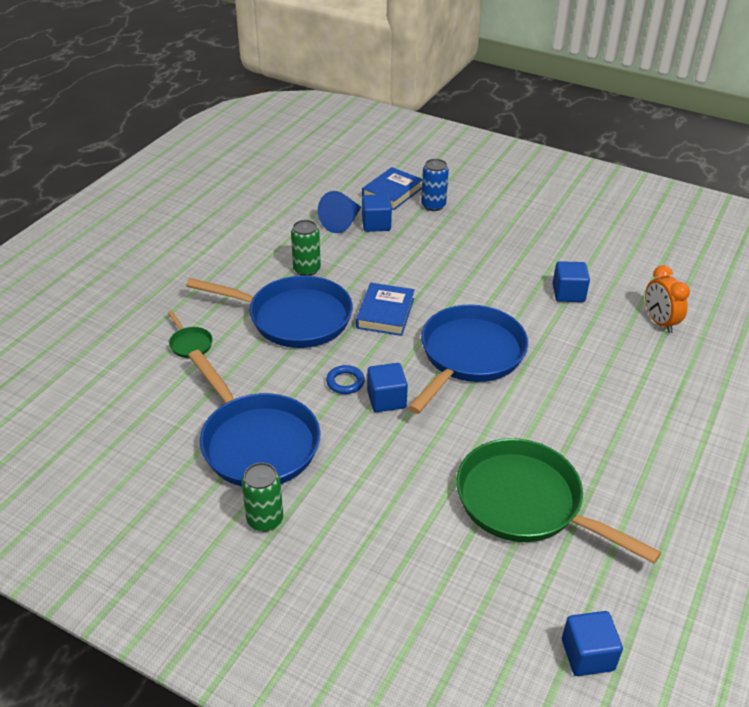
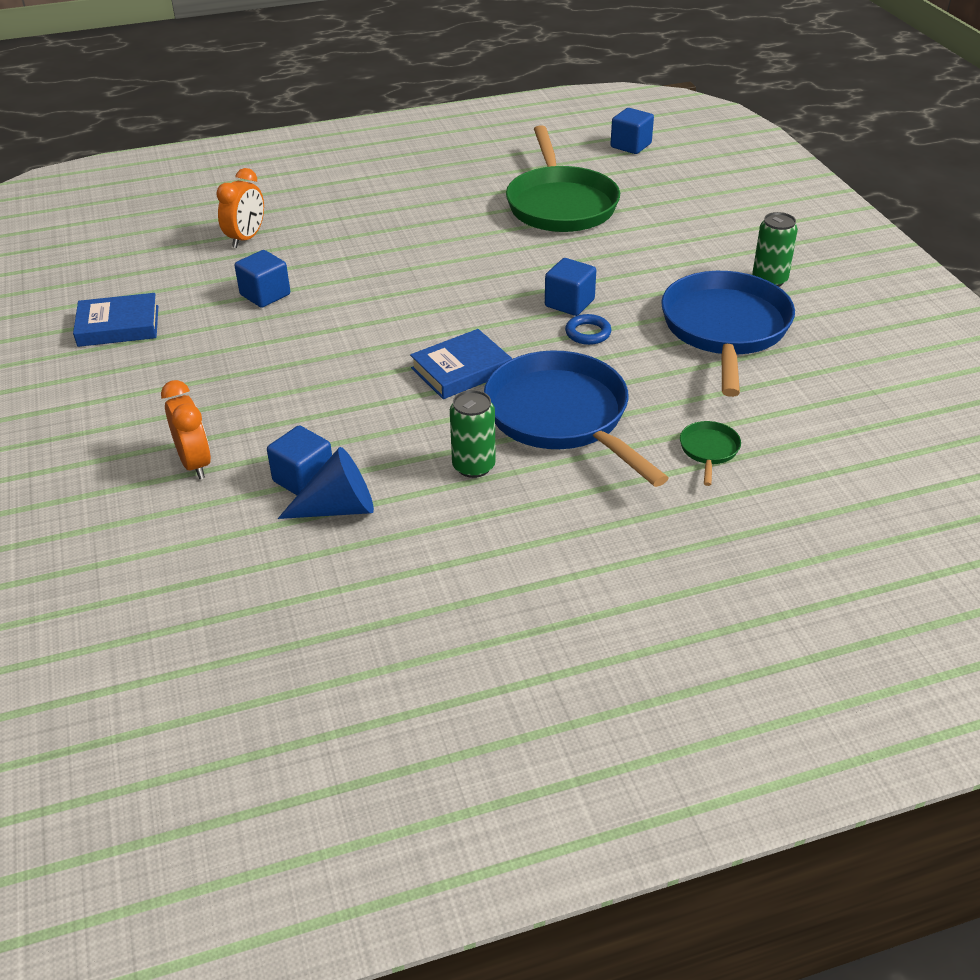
camera: 135 degrees left, 0 degrees up
(392, 192) = (203, 516): blue book -> blue book (118, 326)
(433, 205) = (195, 463): blue can -> orange clock
(469, 356) = (446, 296): blue pan -> none

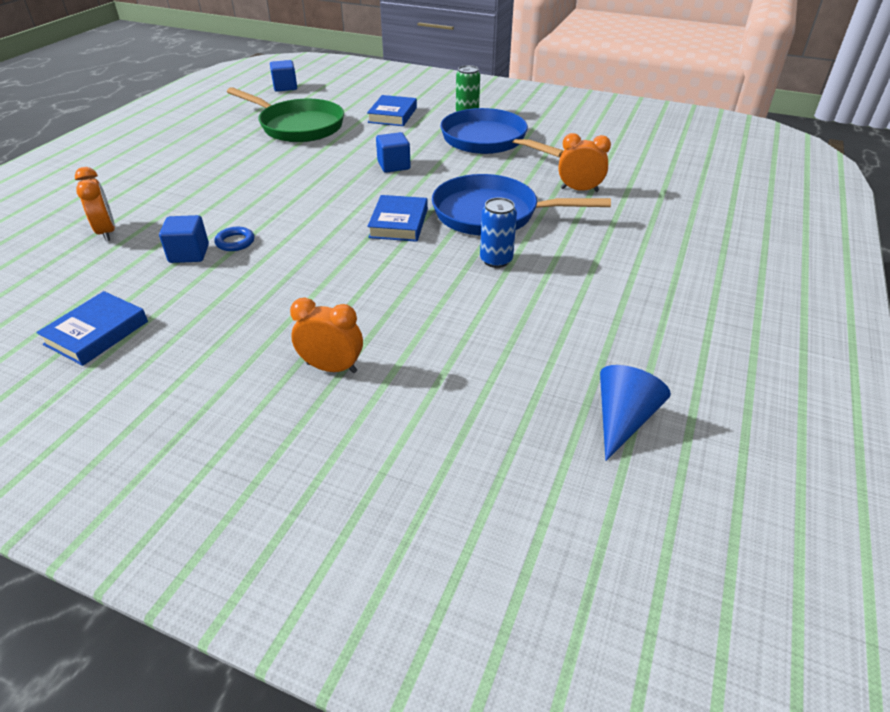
camera: 50 degrees left, 0 degrees up
(303, 479) = (419, 327): blue cube -> none
(338, 508) = (469, 326): blue cone -> blue cone (622, 420)
(473, 466) = (496, 260): green can -> blue can
(588, 333) = (430, 173): blue ring -> blue ring (235, 242)
(680, 238) = (392, 115): none -> blue book
(709, 450) = (579, 190): green pan -> orange clock

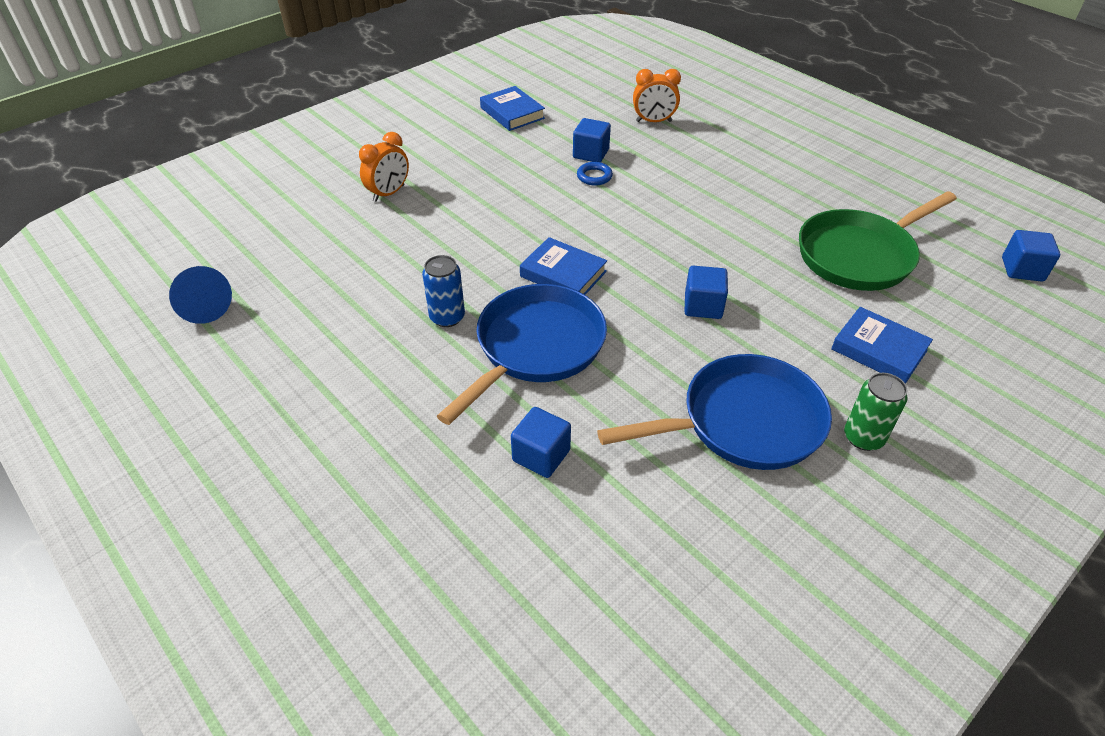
camera: 115 degrees right, 5 degrees up
(579, 190) = (541, 455): orange clock -> blue cube

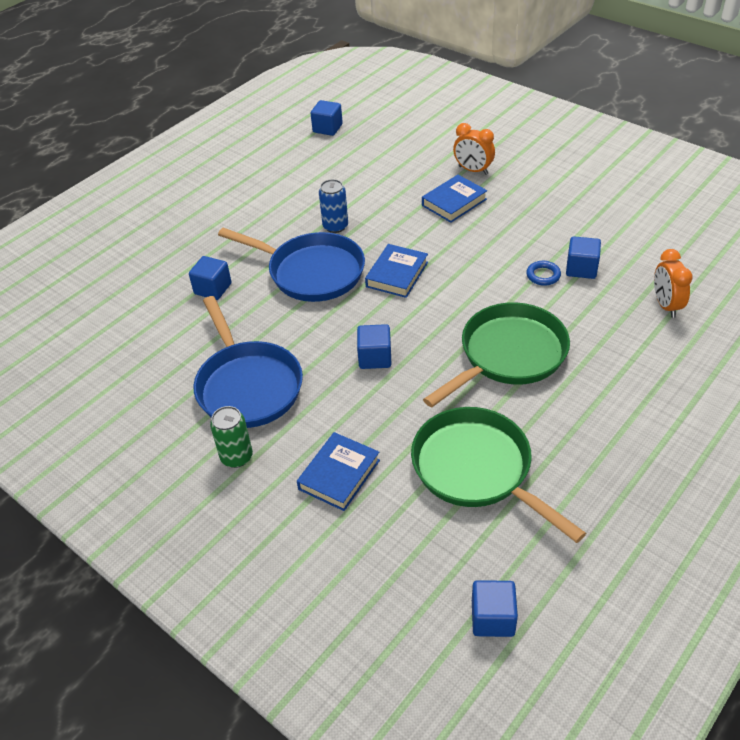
camera: 85 degrees right, 0 degrees up
(203, 306) = (327, 128): blue cone -> blue cube
(512, 113) = (630, 211): blue book -> blue book (454, 202)
(708, 215) = (508, 355): none -> green pan

